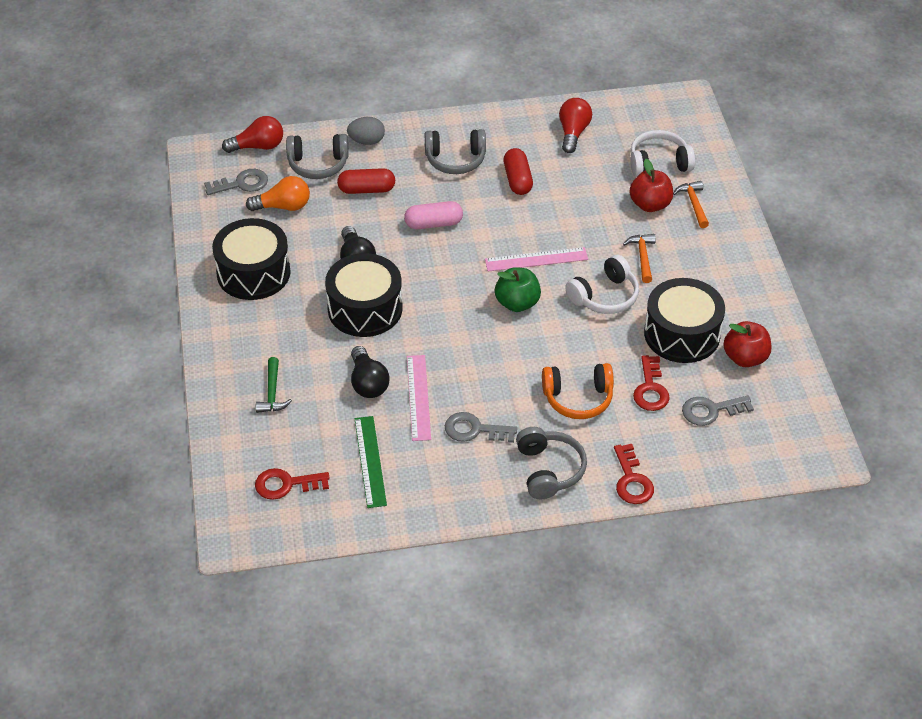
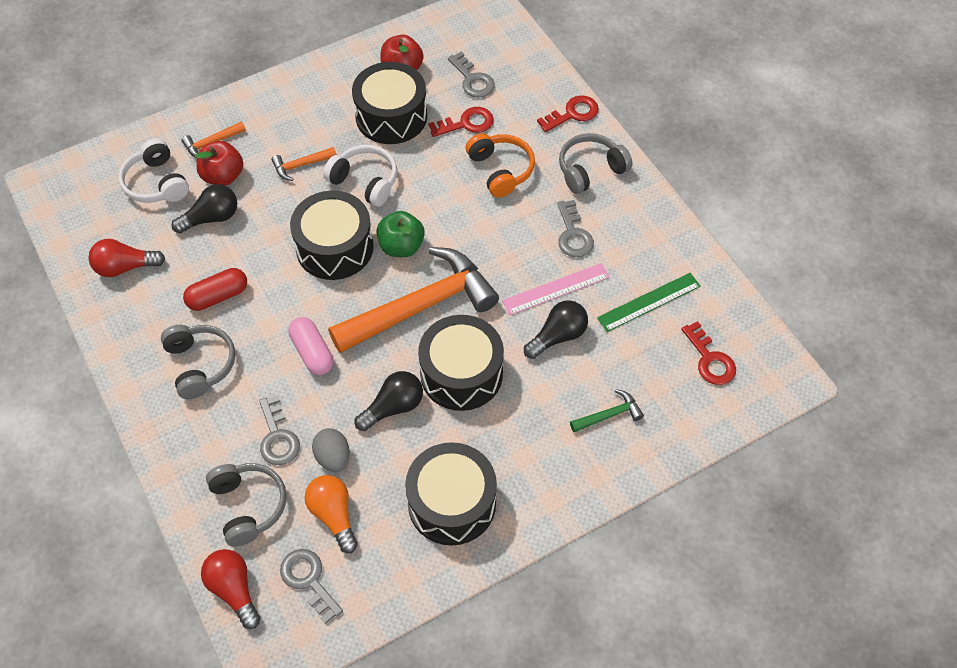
camera: 110 degrees left, 10 degrees up
(366, 190) = (277, 437): red capsule -> grey key
(367, 141) = (191, 467): grey egg -> grey egg (333, 457)
(445, 300) = (420, 306): none -> orange hammer
(536, 259) = (334, 247): pink ruler -> black drum
(604, 190) = (211, 218): none -> black light bulb

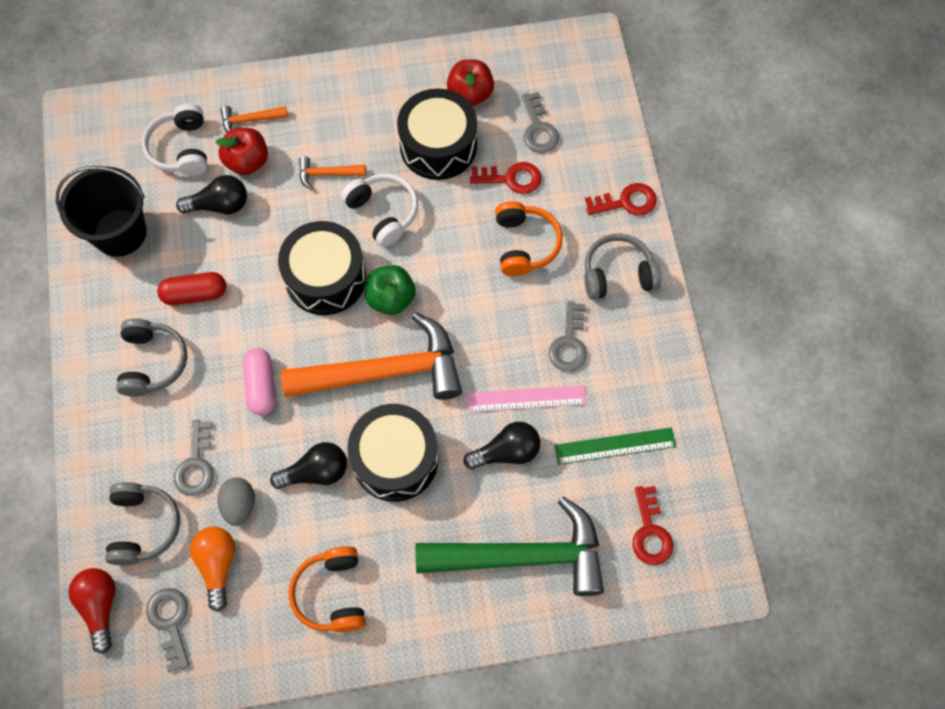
camera: 20 degrees right, 10 degrees up
(125, 267) = (120, 232): red light bulb -> black bucket
(452, 503) = (332, 593): black drum -> orange headphones
(609, 415) = (522, 556): green hammer -> green hammer, size x2.43

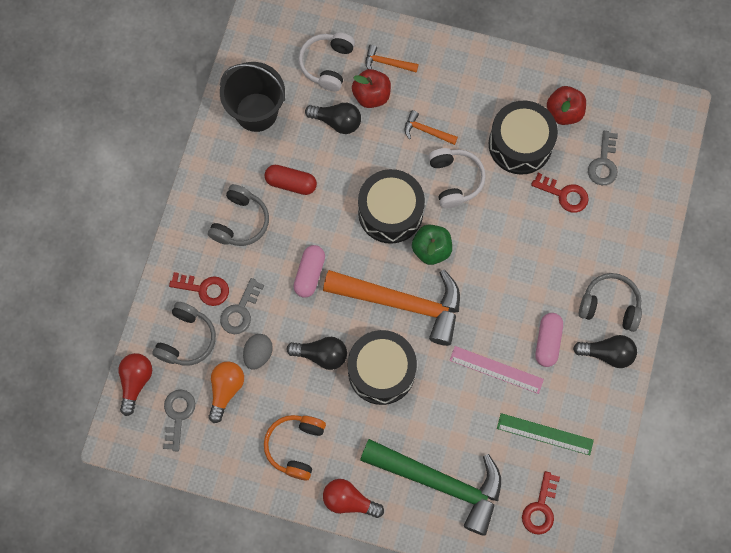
camera: 25 degrees right, 5 degrees up
(425, 628) = (349, 501): none -> red light bulb
(506, 452) = (464, 402): black light bulb -> black light bulb (607, 353)
(524, 244) = (550, 251): orange headphones -> none
(569, 343) = (547, 342): grey key -> pink capsule
(626, 202) = (644, 252): red key -> red key (204, 289)

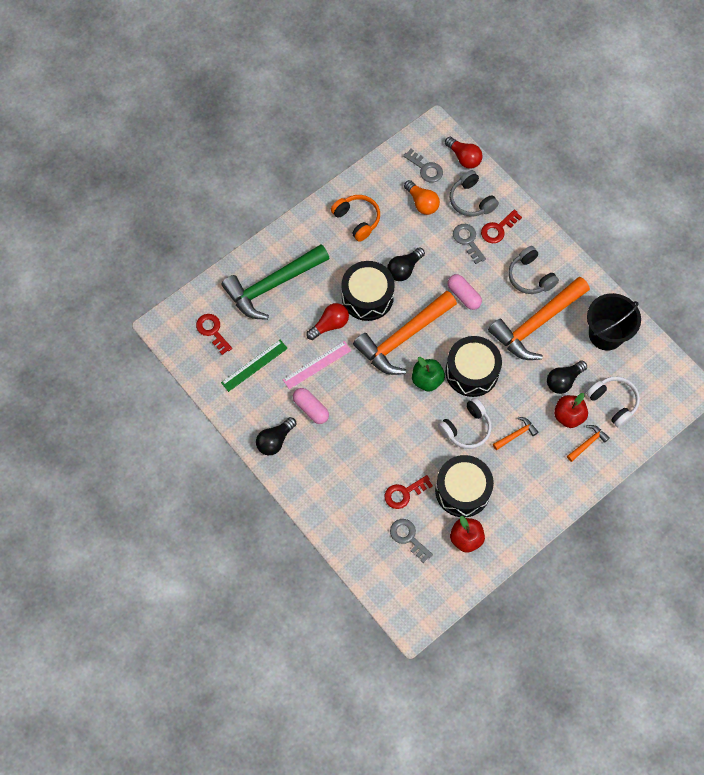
camera: 125 degrees right, 5 degrees down
(258, 354) = (431, 234): grey egg -> none
(291, 183) = (537, 323): red capsule -> orange hammer
(349, 501) = (301, 228): red light bulb -> red light bulb (330, 325)
(455, 180) = (466, 428): white headphones -> white headphones turned 60 degrees counterclockwise
(609, 306) = (305, 466): grey headphones -> none

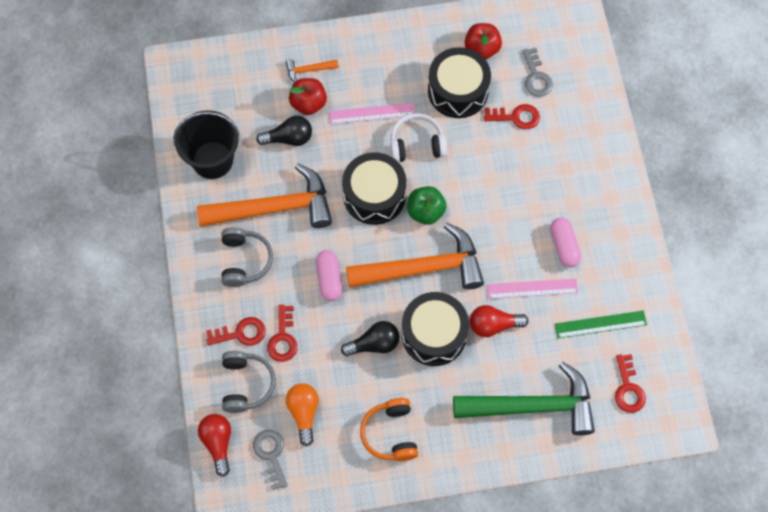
camera: 150 degrees left, 0 degrees up
(275, 440) = (618, 233): black light bulb -> none
(468, 240) = (283, 338): grey key -> red key
(516, 434) = (372, 113): orange hammer -> pink ruler
(613, 402) = (256, 93): white headphones -> none

